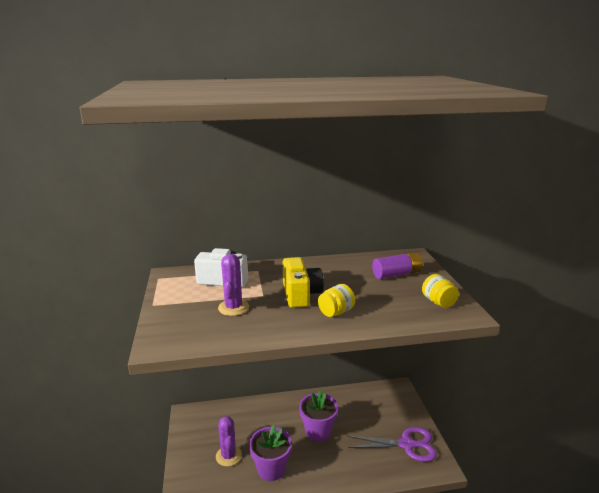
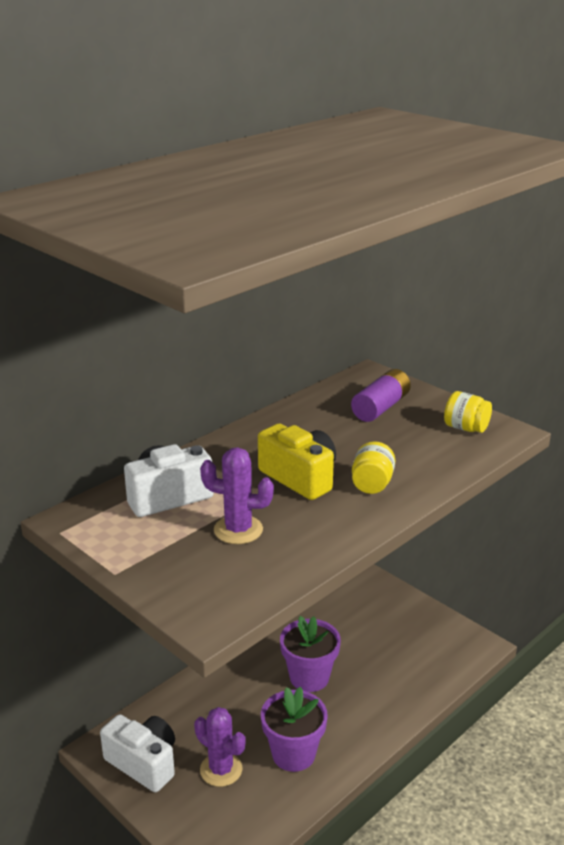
camera: 35 degrees left, 5 degrees up
(198, 431) = (143, 763): none -> white camera
(233, 307) = (238, 530): purple cactus -> purple cactus turned 45 degrees counterclockwise
(406, 445) = (426, 639): purple scissors -> none

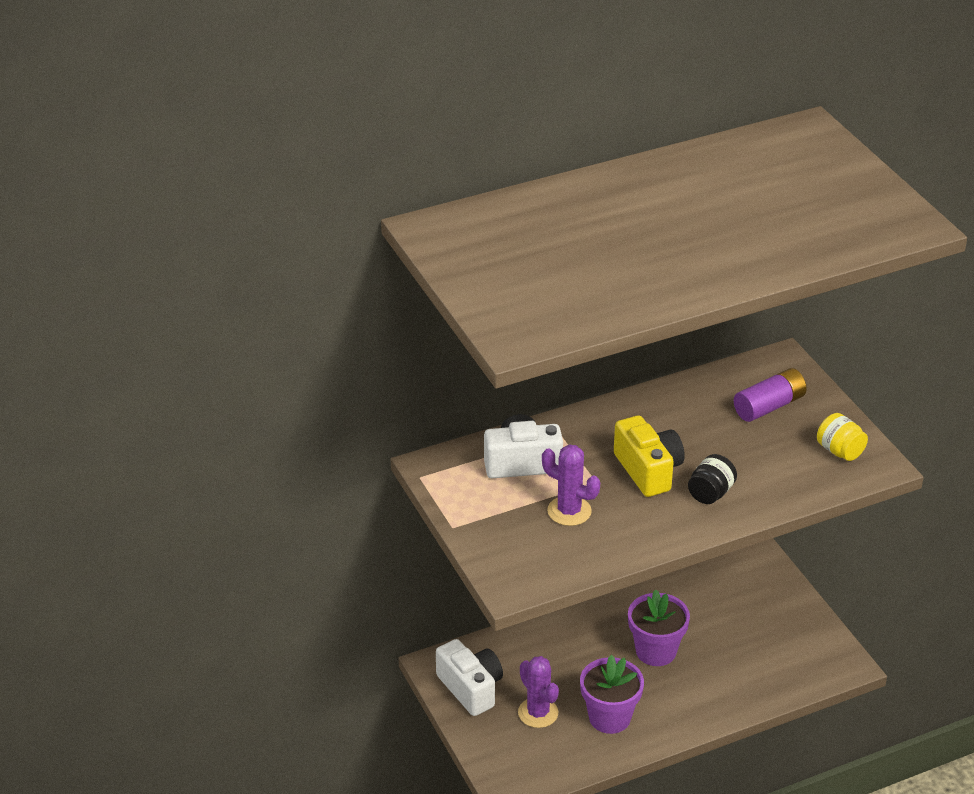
camera: 20 degrees right, 10 degrees up
(372, 484) = (710, 493): yellow jar -> black jar

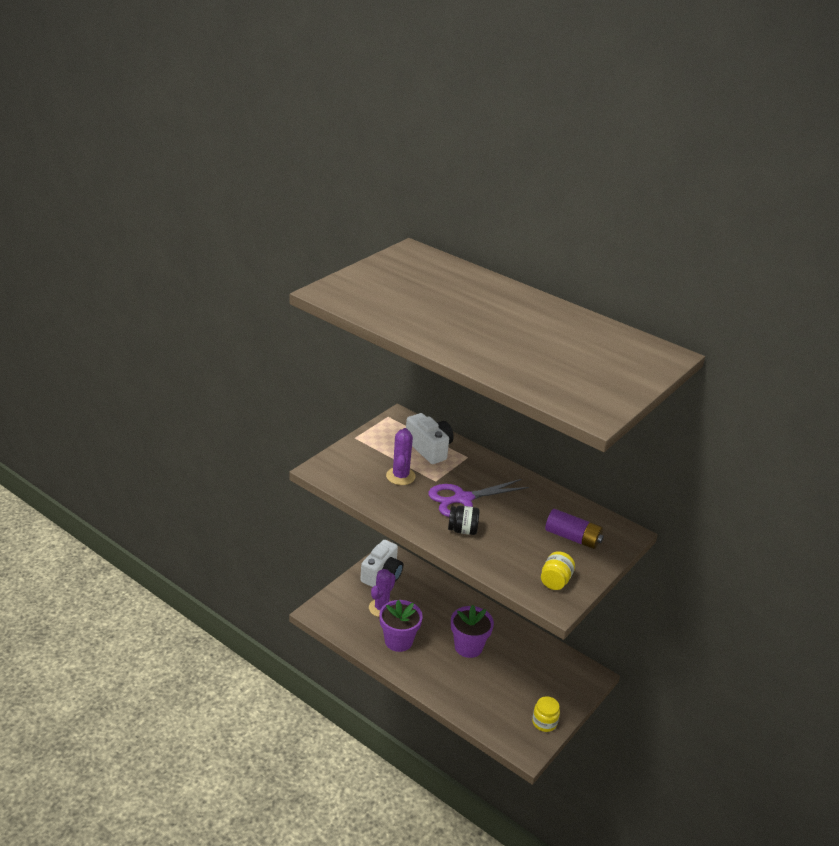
camera: 60 degrees right, 5 degrees down
(648, 470) = (463, 499): yellow camera -> purple scissors
(811, 631) = (544, 722): none -> yellow jar

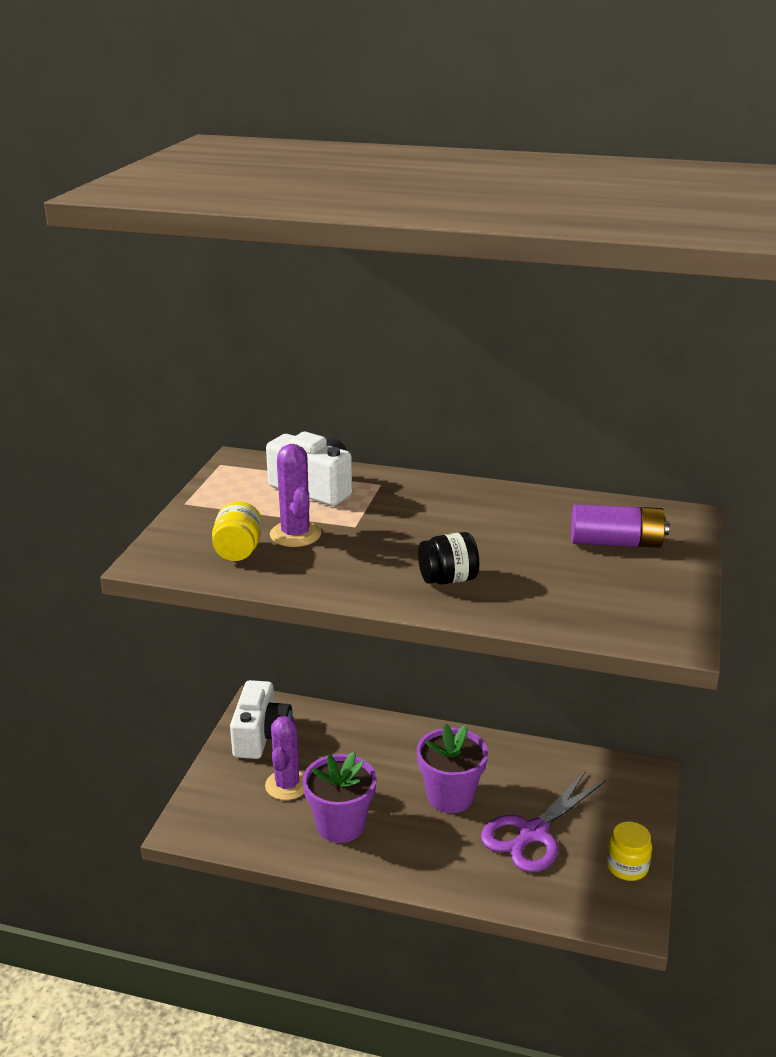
camera: 20 degrees left, 5 degrees down
(463, 499) = (415, 538): purple scissors -> purple scissors (533, 833)
(555, 581) = (643, 607): yellow jar -> yellow jar (238, 551)

